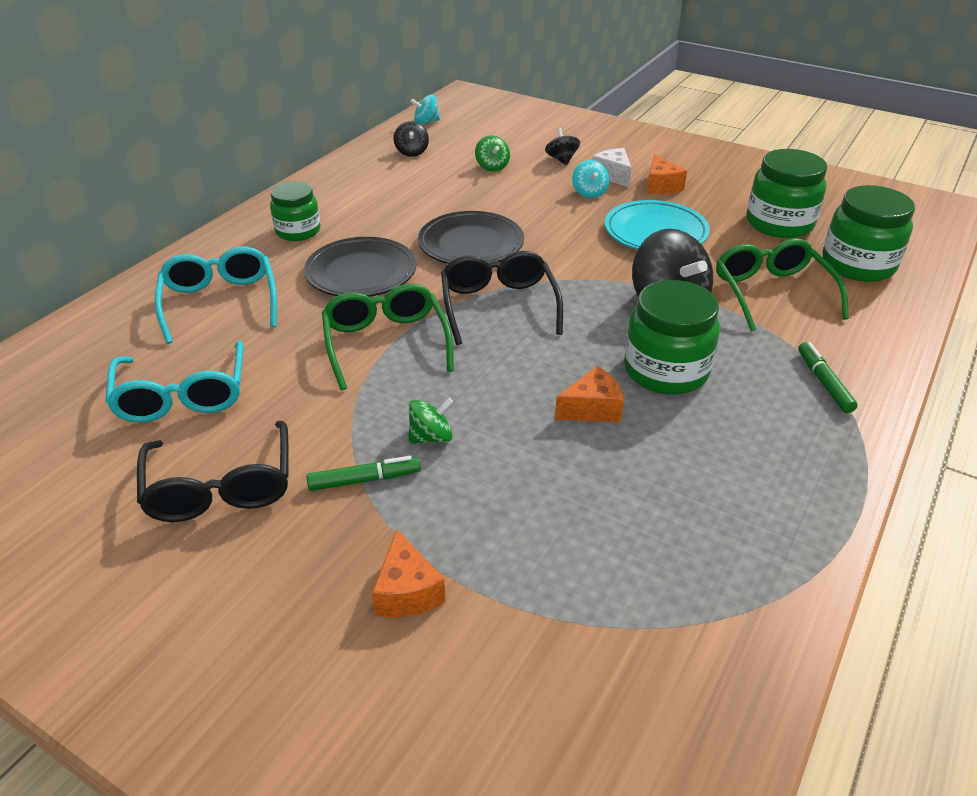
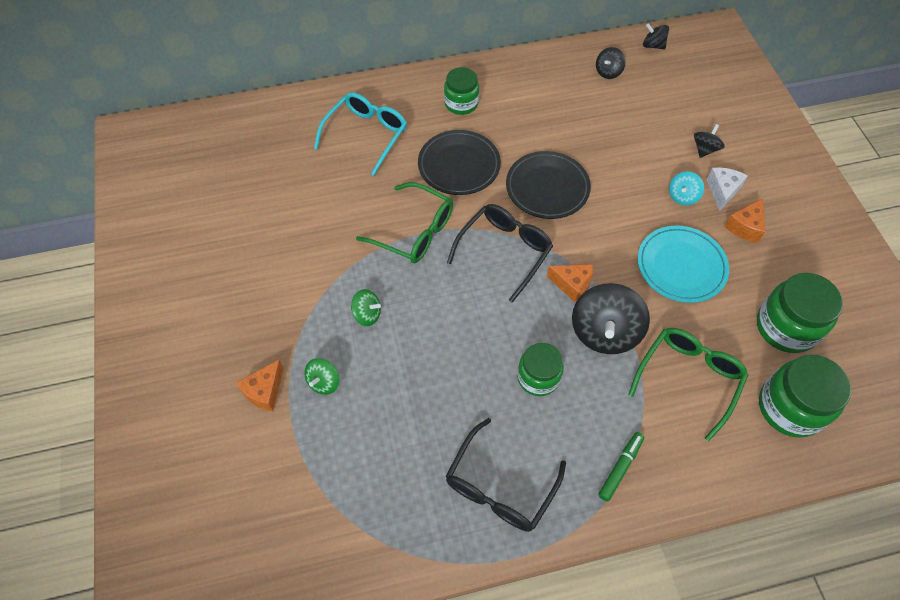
camera: 45 degrees right, 20 degrees up
(182, 395) = (289, 191): turquoise glasses -> none
(221, 487) = (253, 264): black glasses -> black glasses (500, 486)
(364, 480) = (312, 314): green marker -> none
(386, 343) = (414, 231): green glasses -> green glasses turned 90 degrees clockwise
(426, 122) = (653, 45): turquoise spinning top -> black spinning top
(492, 167) = (645, 123): green spinning top -> green spinning top (324, 382)
(592, 409) = (465, 367): orange cheese -> orange cheese (572, 285)
(666, 371) = (538, 377): green jar -> green jar, size x0.66

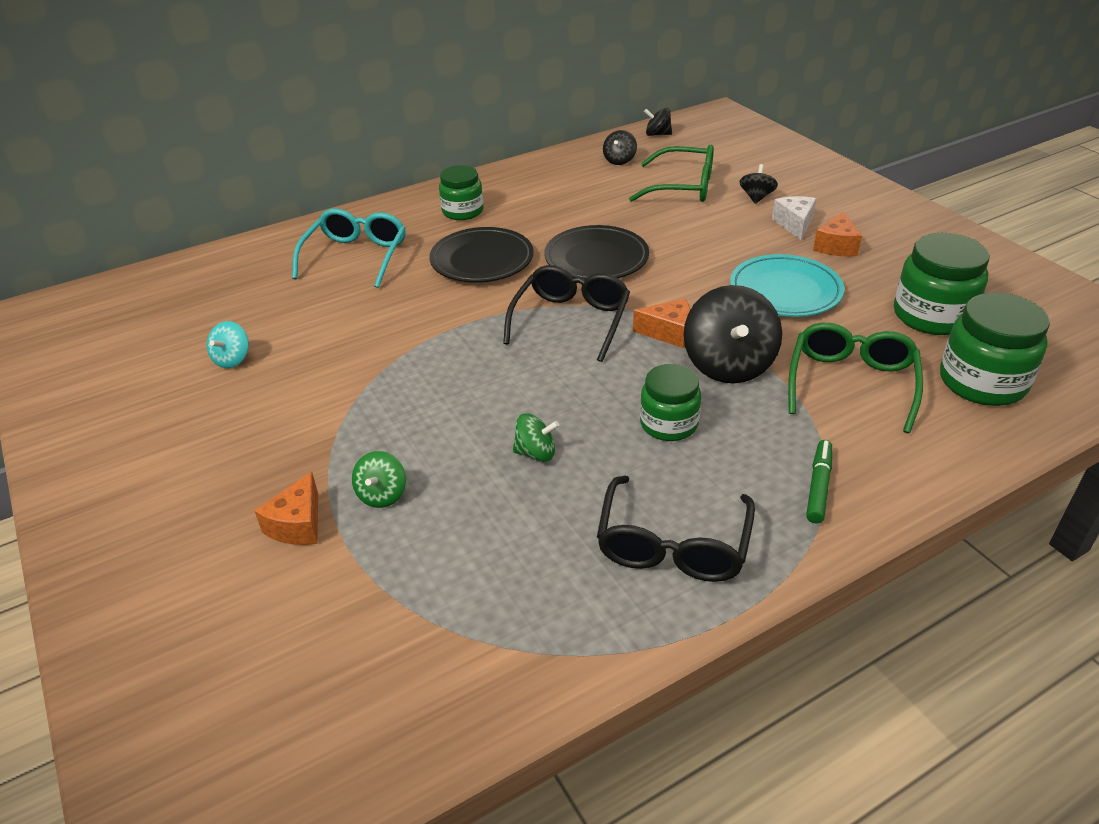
camera: 15 degrees left, 20 degrees down
(367, 314) = (417, 414): green spinning top -> green spinning top (536, 453)
(414, 231) = (450, 326): green glasses -> green glasses (683, 187)
(682, 196) = (753, 236): turquoise spinning top -> turquoise spinning top (232, 359)

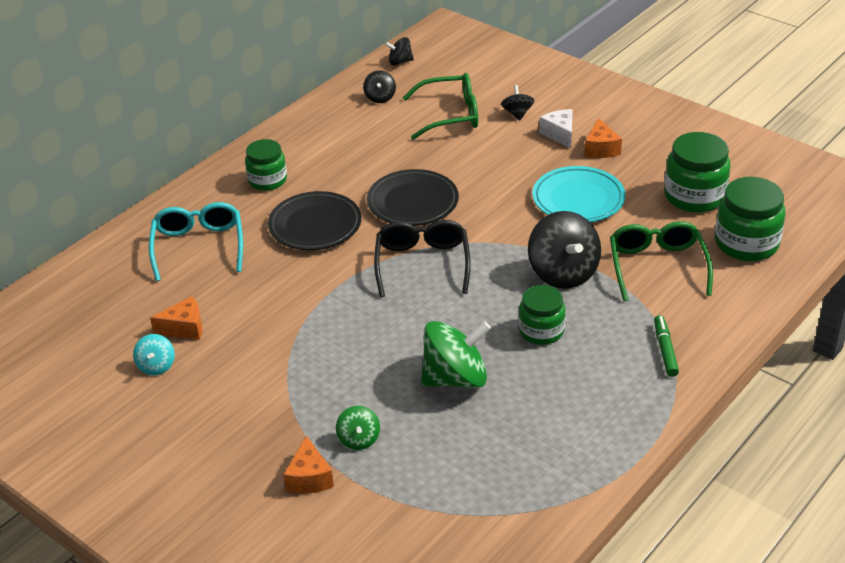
camera: 20 degrees left, 0 degrees up
(536, 453) = (455, 378): green spinning top -> green spinning top, size x1.97
(668, 332) = (505, 256): orange cheese -> orange cheese (185, 328)
(673, 544) = (586, 417): black glasses -> none

